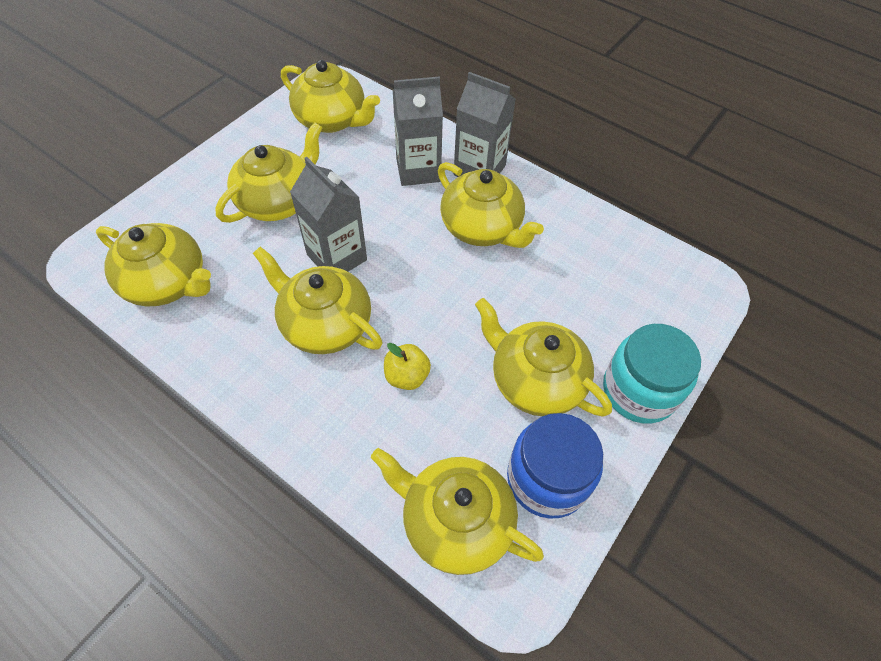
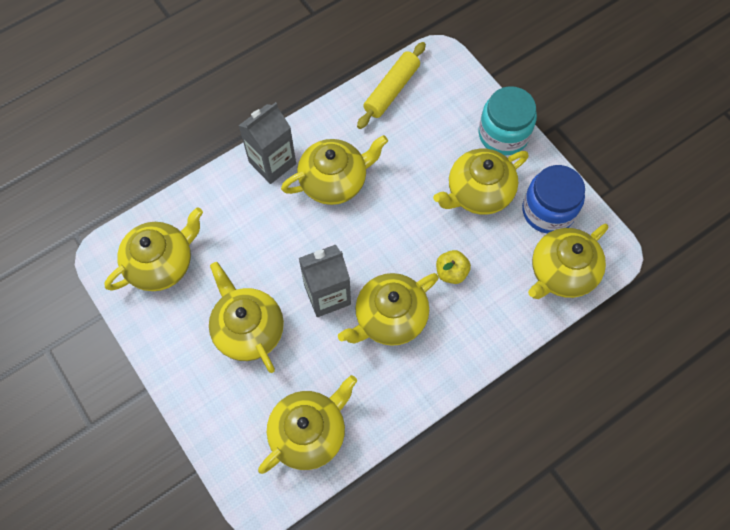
camera: 70 degrees left, 10 degrees up
(418, 170) = (254, 209): grey carton -> none
(631, 251) = (391, 90): none -> yellow rolling pin

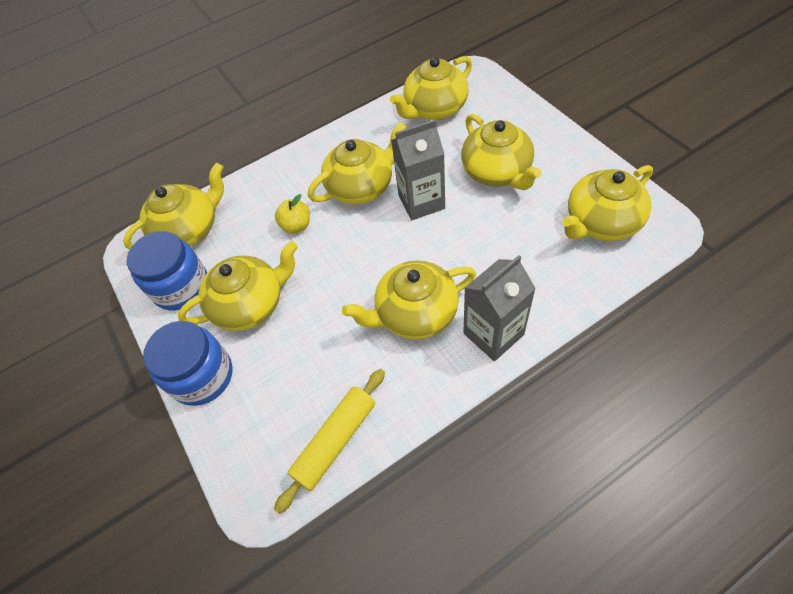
camera: 170 degrees left, 10 degrees down
(503, 134) = (202, 376): turquoise jar -> blue jar

